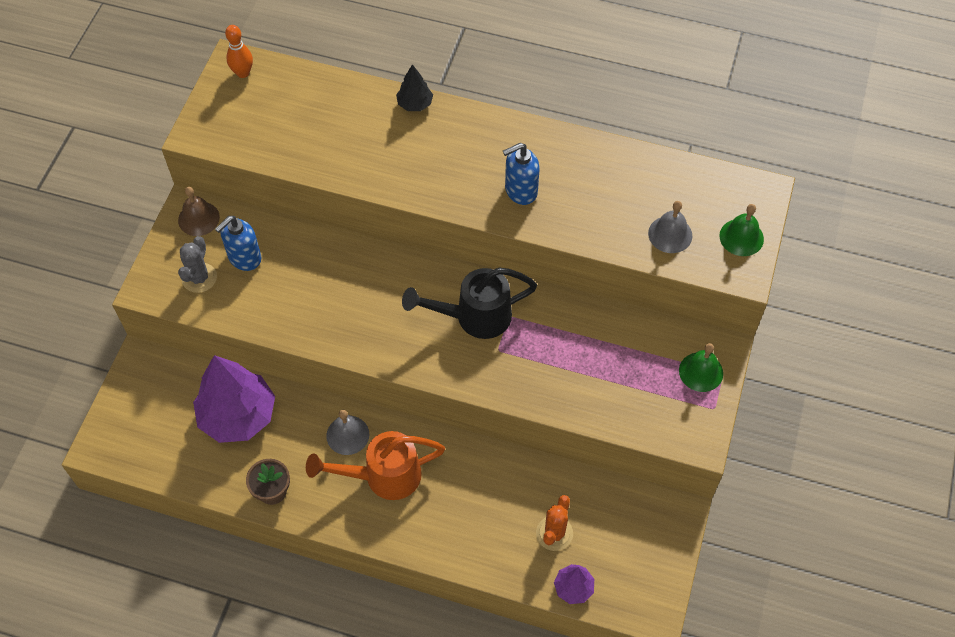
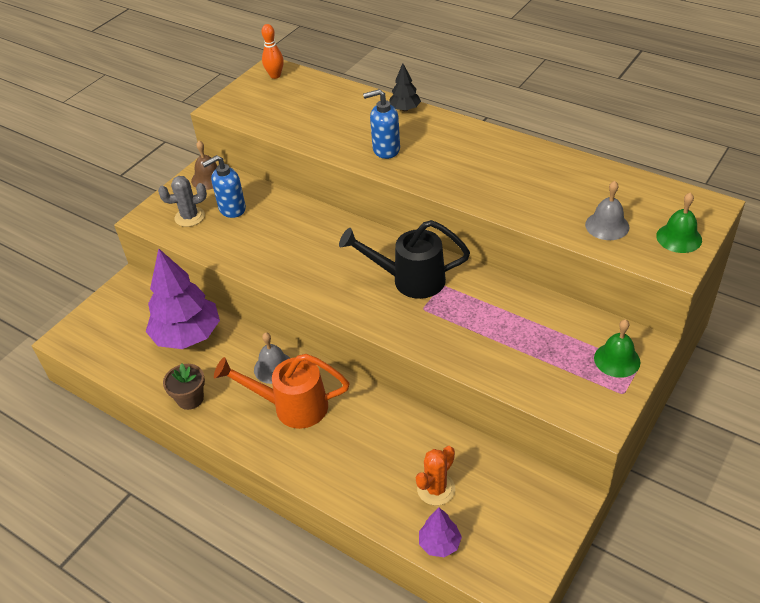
camera: 20 degrees right, 15 degrees down
(199, 278) = (190, 217): grey cactus -> grey cactus turned 45 degrees clockwise
(520, 191) = (475, 176): blue soap dispenser -> blue soap dispenser (386, 149)

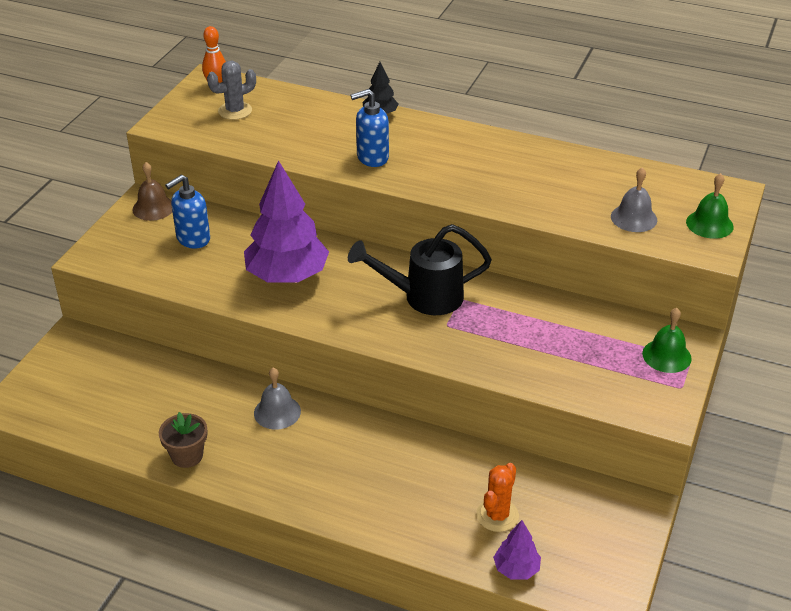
camera: 15 degrees left, 5 degrees down
(187, 336) = (163, 388): purple tree -> purple tree (287, 276)
(190, 217) = (144, 251): grey cactus -> grey cactus (235, 111)
(291, 406) = (310, 450): orange watering can -> none

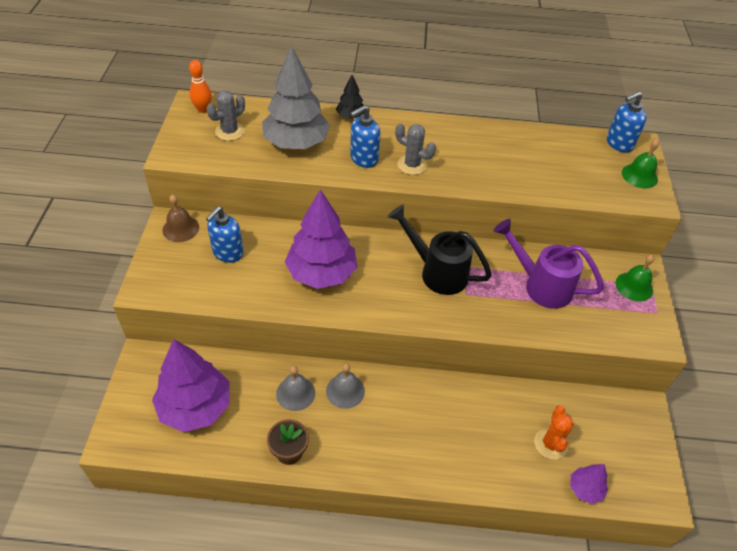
camera: 20 degrees left, 10 degrees up
(106, 393) = (195, 407): none -> purple tree
(303, 132) = (296, 143): none -> grey tree
(423, 297) = (437, 271): black watering can -> black watering can turned 60 degrees clockwise
(426, 172) = (412, 165): none -> grey cactus
(544, 333) = (540, 285): none -> purple watering can
(634, 218) = (585, 180): grey bell -> grey bell (295, 393)
(703, 187) = (619, 144): none -> blue soap dispenser

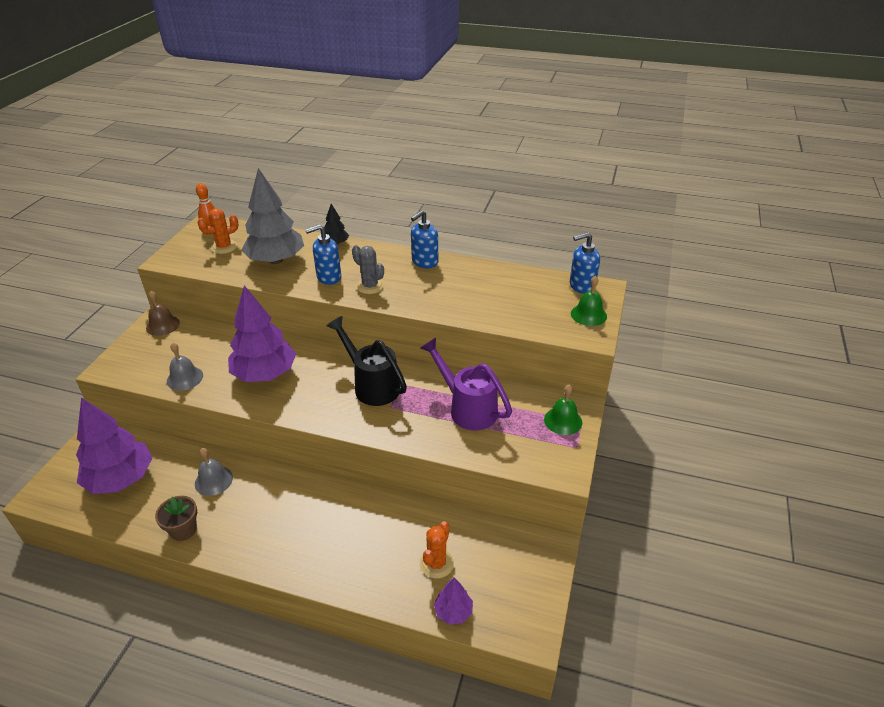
camera: 15 degrees right, 10 degrees down
(227, 253) = (192, 348): blue soap dispenser -> blue soap dispenser (424, 262)
(230, 131) = (224, 247): grey cactus -> orange cactus
(345, 391) = (259, 485): grey bell -> grey bell (185, 378)

